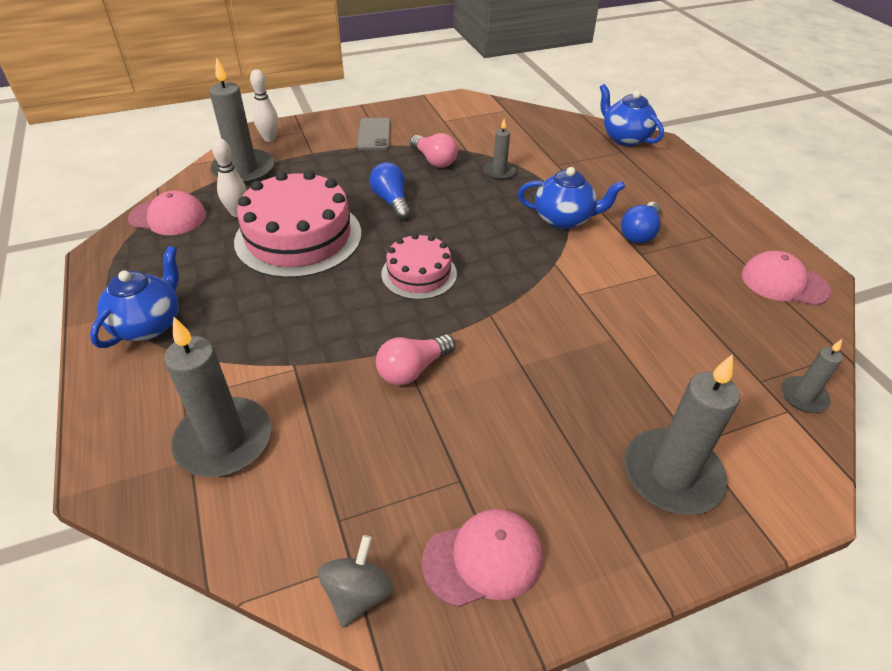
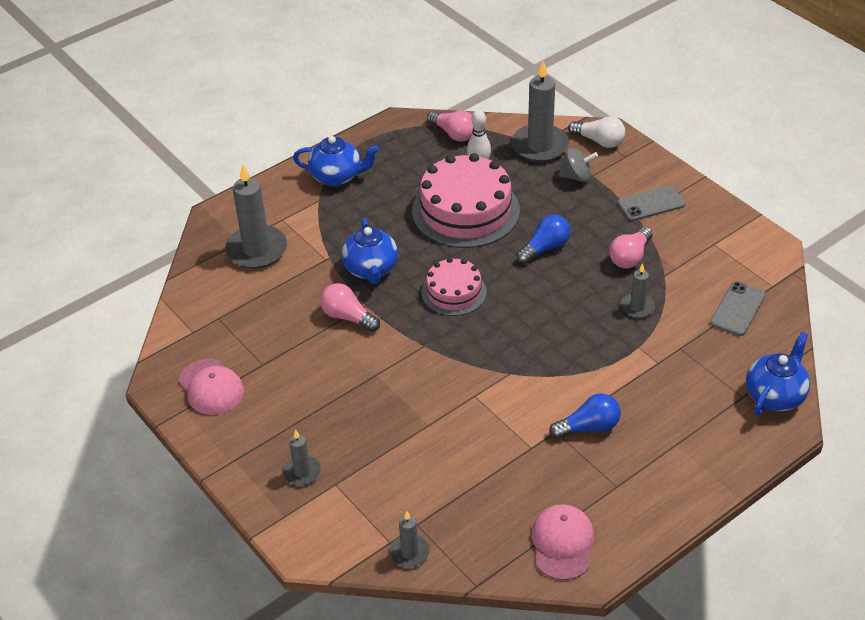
camera: 75 degrees right, 0 degrees up
(168, 217) = (454, 134): pink cap -> pink light bulb
(269, 138) = (599, 141): white bowling pin -> white light bulb
(357, 594) = (176, 340): grey spinning top -> grey spinning top (576, 177)
(524, 129) = (738, 309): none -> grey phone
(564, 219) = (581, 369): blue teapot -> blue teapot (371, 269)
(639, 233) = (588, 427): blue light bulb -> blue light bulb turned 150 degrees clockwise
(672, 474) = (302, 472): grey candle -> grey candle, size x0.52

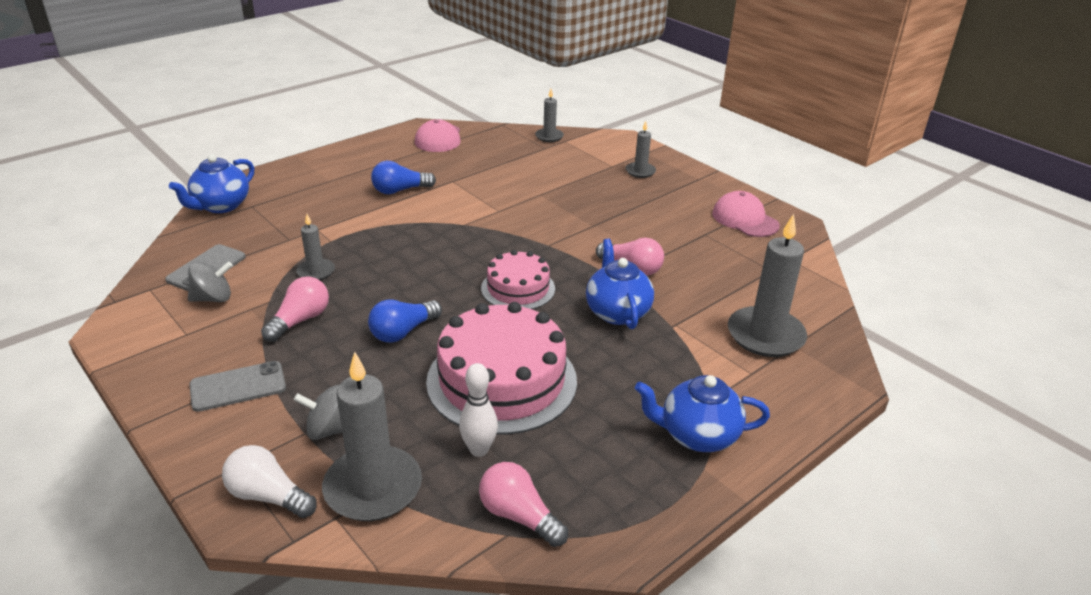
camera: 175 degrees right, 10 degrees down
(712, 277) = (213, 298): none -> grey spinning top

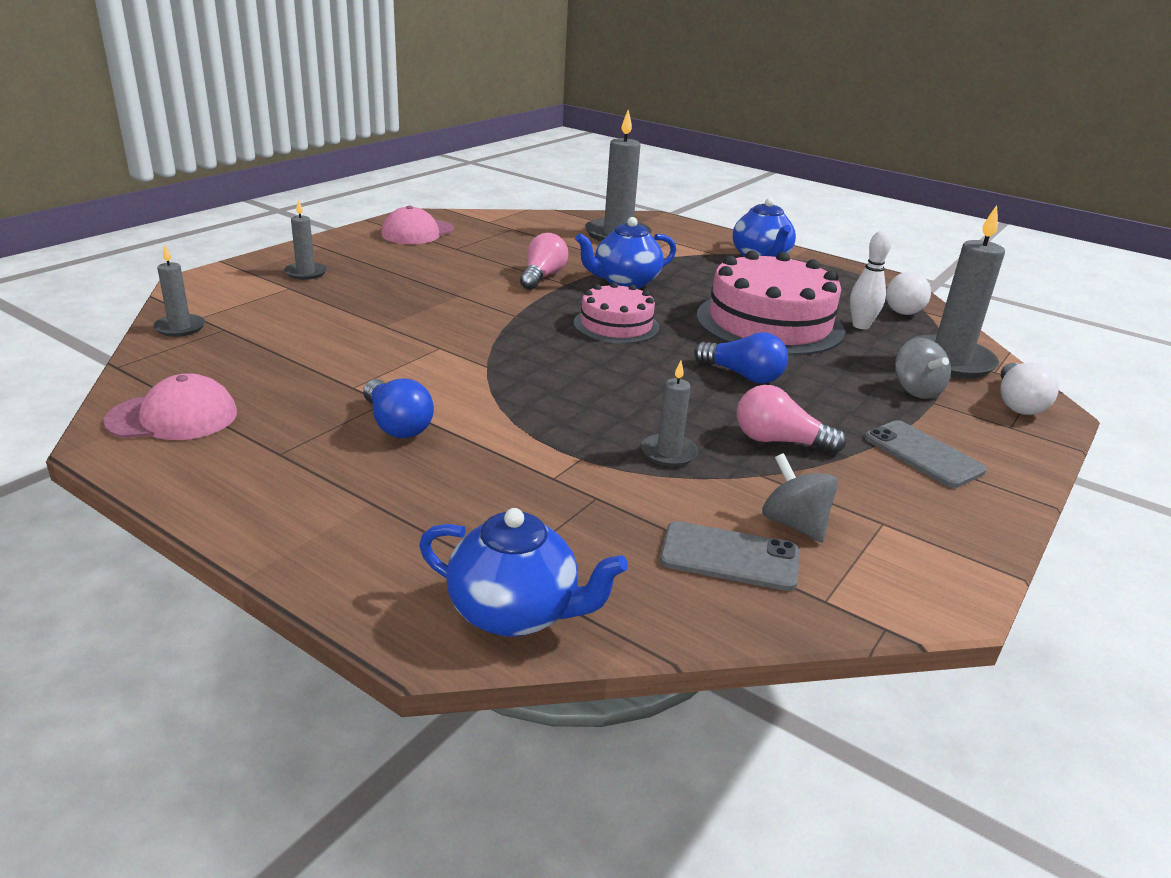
camera: 105 degrees left, 5 degrees down
(519, 516) = (905, 308): pink light bulb -> white light bulb

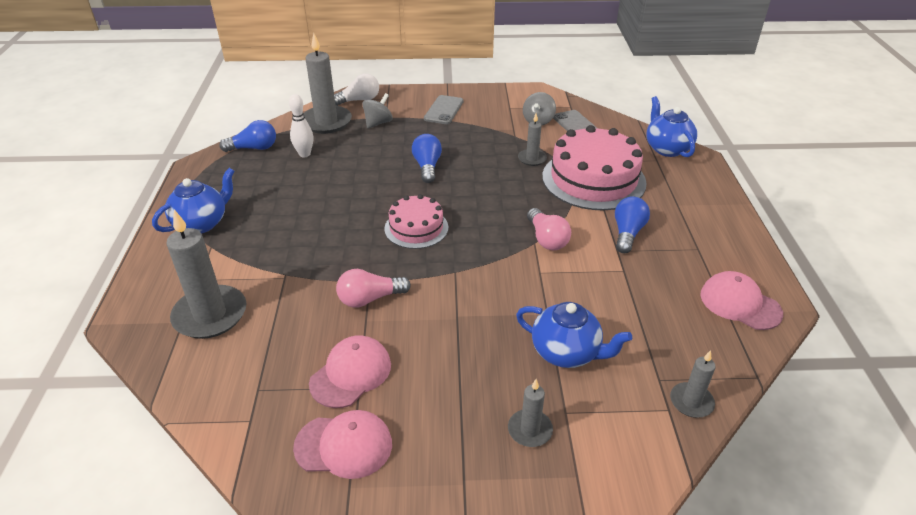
camera: 125 degrees left, 10 degrees up
(473, 249) = (351, 374): none -> pink cap
(624, 282) = (333, 258): blue teapot -> blue teapot (566, 352)
(769, 323) = (339, 181): pink cake -> pink cake (593, 179)
(779, 441) = (481, 139): pink light bulb -> pink light bulb (546, 239)
(905, 308) = (254, 148): white light bulb -> blue light bulb

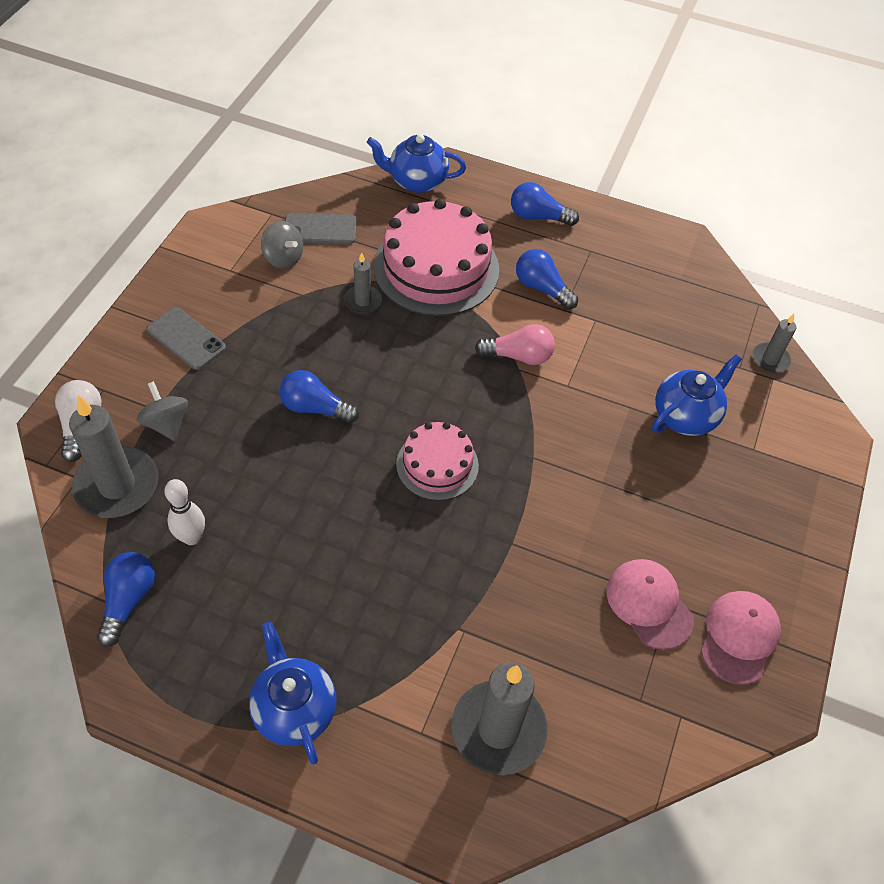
camera: 70 degrees left, 15 degrees up
(370, 299) = (542, 552): pink light bulb -> none
(530, 430) = (765, 483): grey candle -> none
(701, 212) = (538, 217): none -> blue light bulb
(740, 304) = (674, 265): pink cap -> none

